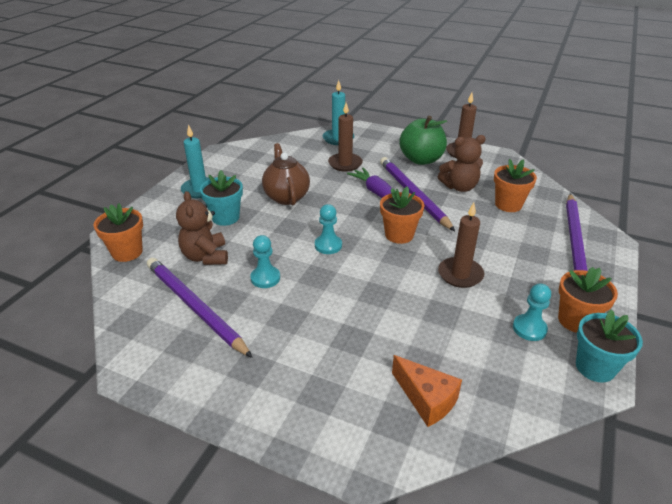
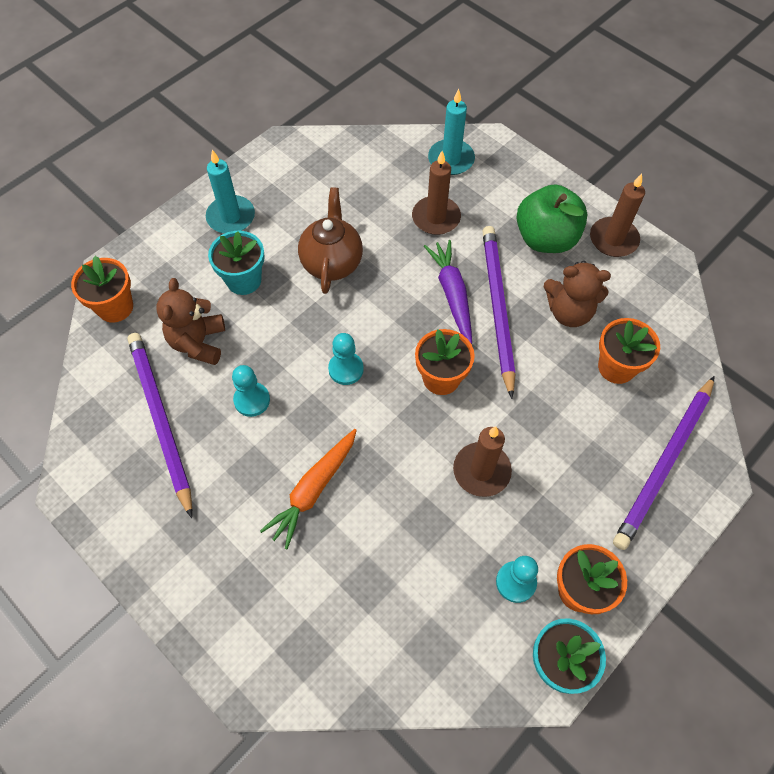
camera: 20 degrees right, 25 degrees up
(343, 317) = (313, 490): none -> orange carrot
(426, 399) = (348, 634): orange cheese -> none

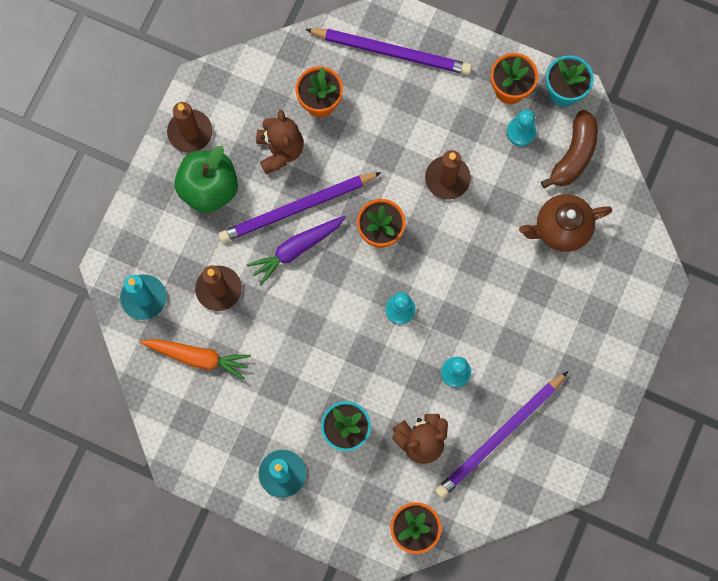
camera: 110 degrees left, 15 degrees up
(313, 490) = (510, 294): orange carrot -> orange carrot (198, 357)
(332, 262) = (300, 362): brown teapot -> brown teapot (561, 229)
(463, 640) = (574, 155): none -> brown banana

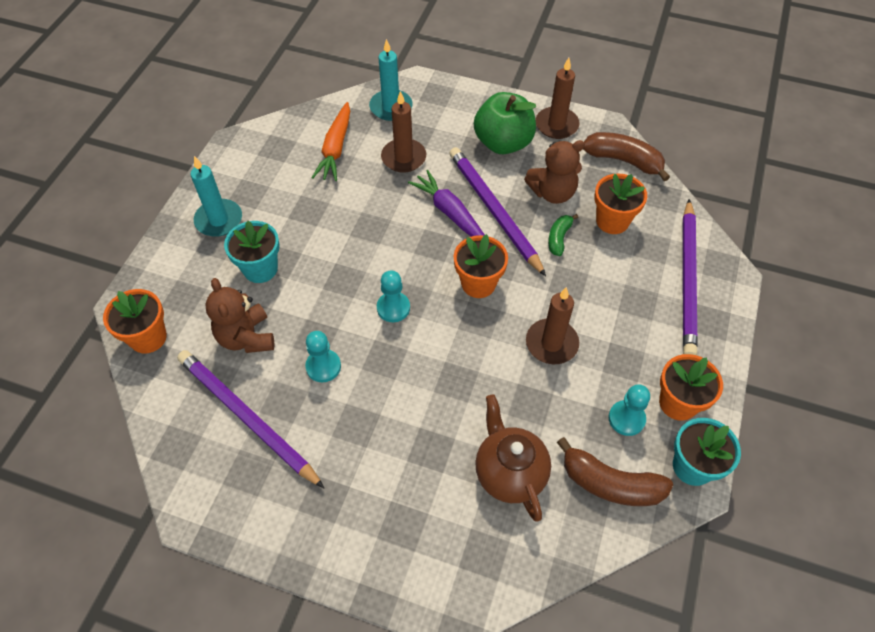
camera: 85 degrees right, 20 degrees down
(246, 77) = (623, 160): none -> brown banana
(335, 154) = (559, 238): none -> green banana

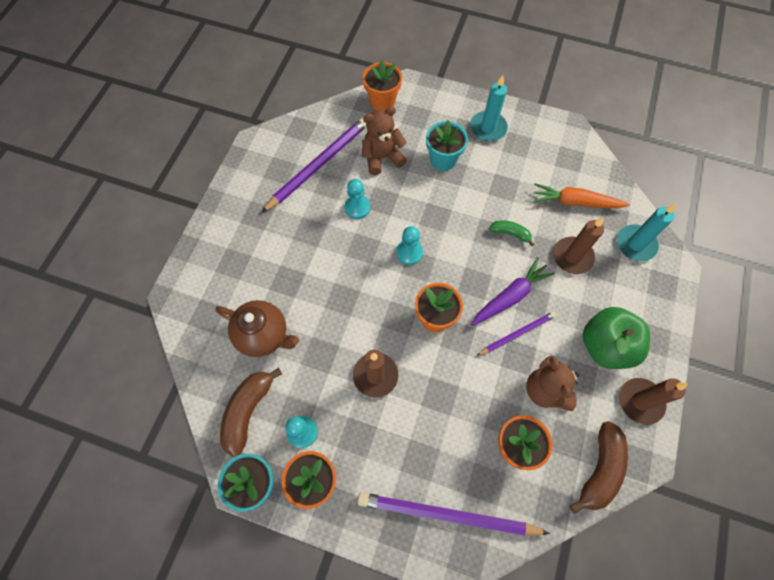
camera: 90 degrees right, 10 degrees up
(494, 211) = (517, 333): purple pencil -> purple pencil, size x0.55
(509, 473) = (263, 335): brown teapot -> brown teapot turned 45 degrees clockwise
(559, 238) = (489, 391): green banana -> green banana (510, 233)

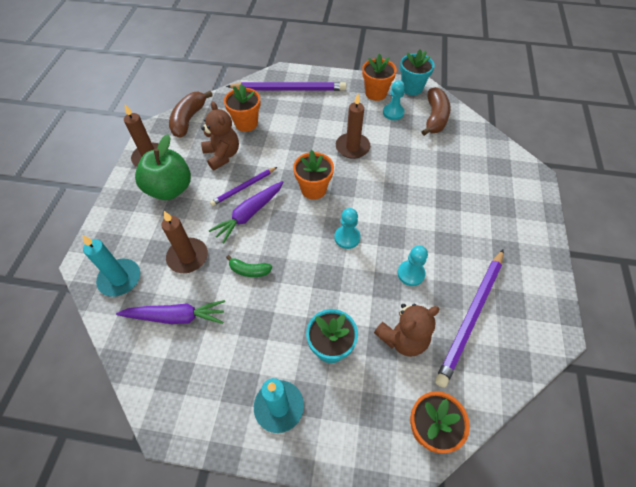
camera: 170 degrees right, 10 degrees down
(263, 335) = (447, 159): brown teapot -> none
(575, 202) = (176, 317): orange carrot -> purple carrot

